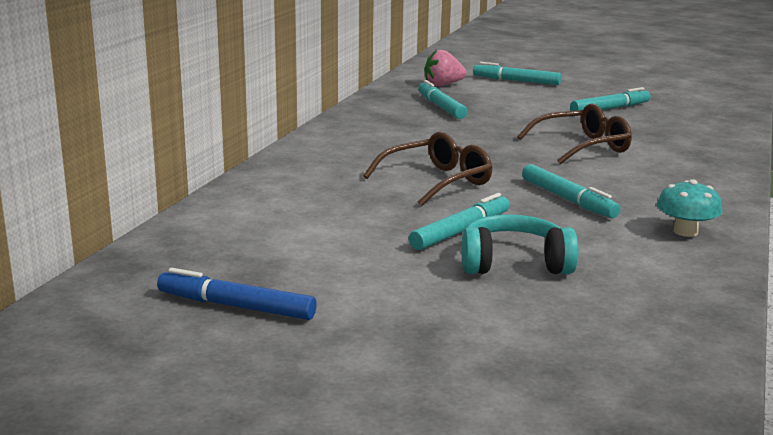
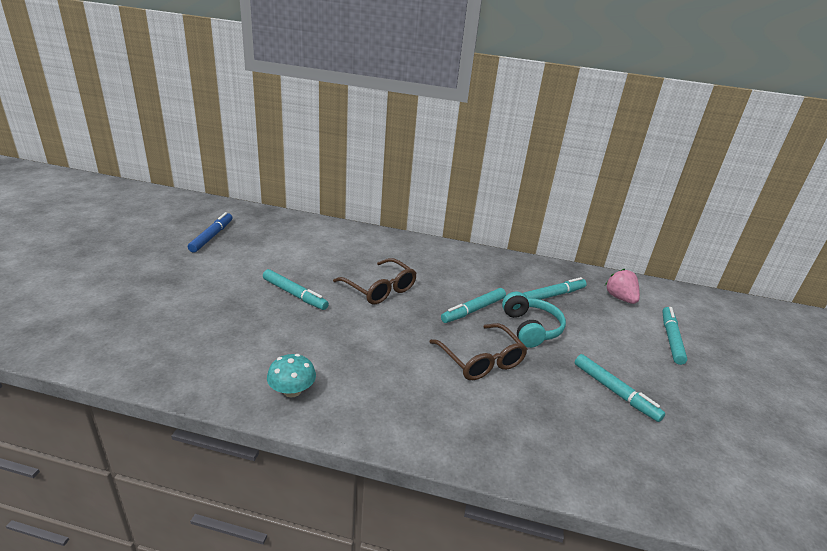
camera: 80 degrees right, 10 degrees up
(514, 263) = (245, 310): turquoise headphones -> turquoise headphones (530, 328)
(568, 200) = (353, 340): turquoise marker -> turquoise marker (473, 310)

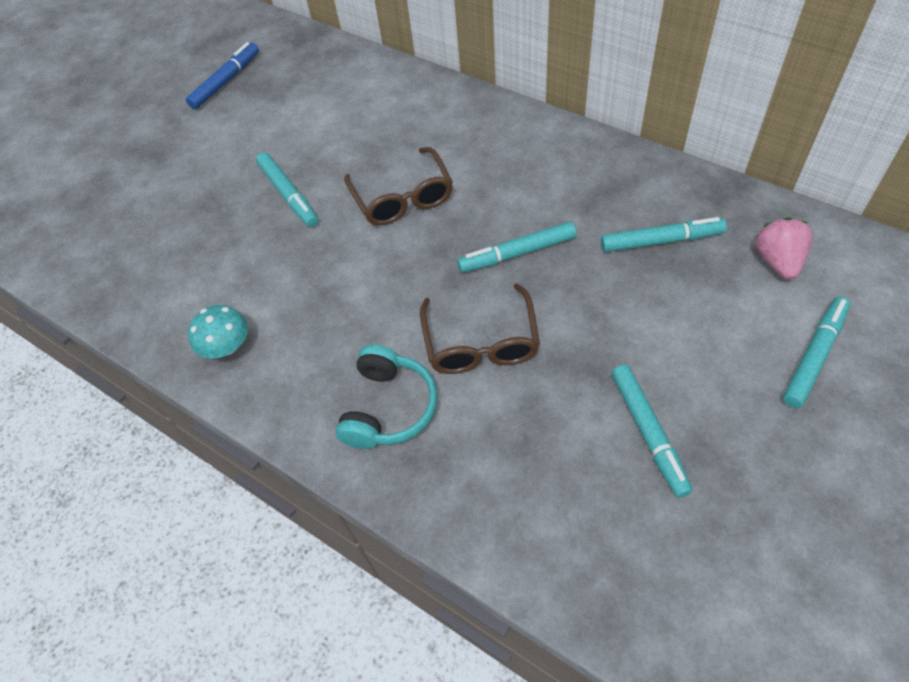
camera: 30 degrees right, 25 degrees up
(530, 328) = (585, 299): turquoise headphones -> turquoise headphones (388, 408)

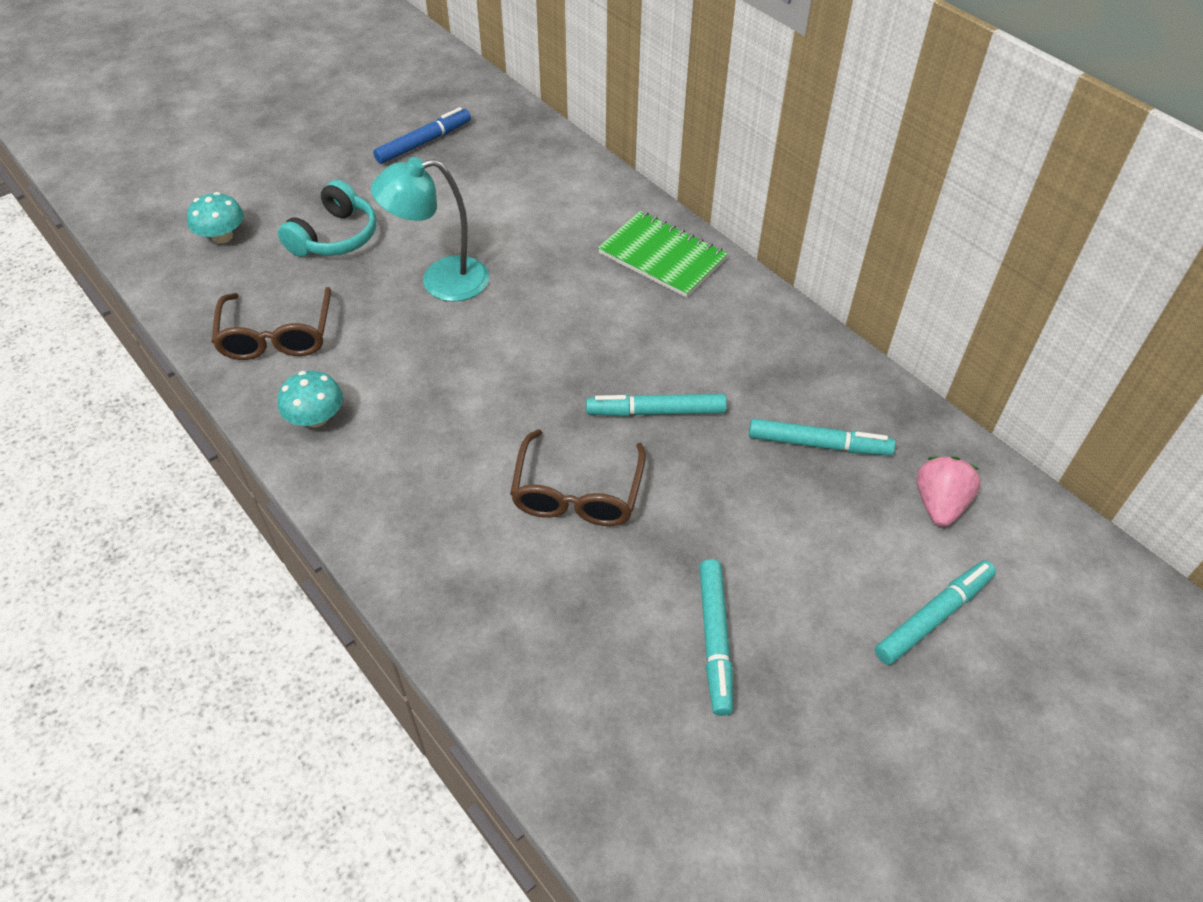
camera: 10 degrees right, 5 degrees down
(78, 210) = (222, 236): none -> turquoise mushroom
(288, 195) = (441, 281): turquoise marker -> turquoise lamp
(388, 408) = (454, 530): turquoise headphones -> turquoise headphones (335, 237)
(402, 198) = (558, 318): brown glasses -> brown glasses (277, 336)
(467, 122) = (662, 257): none -> green notebook

